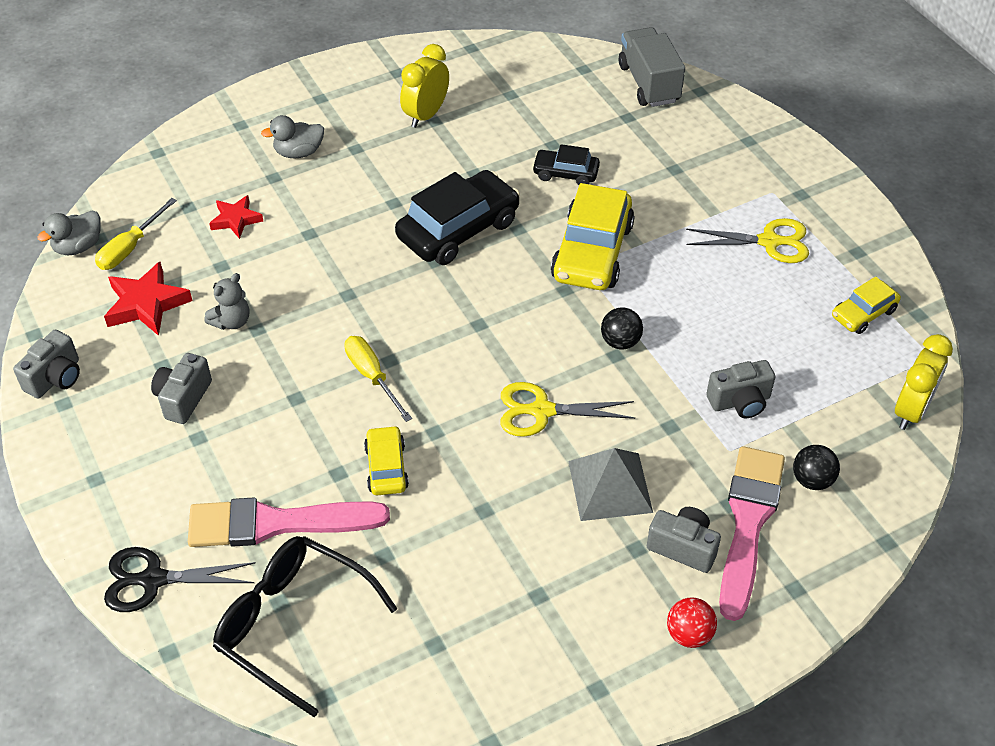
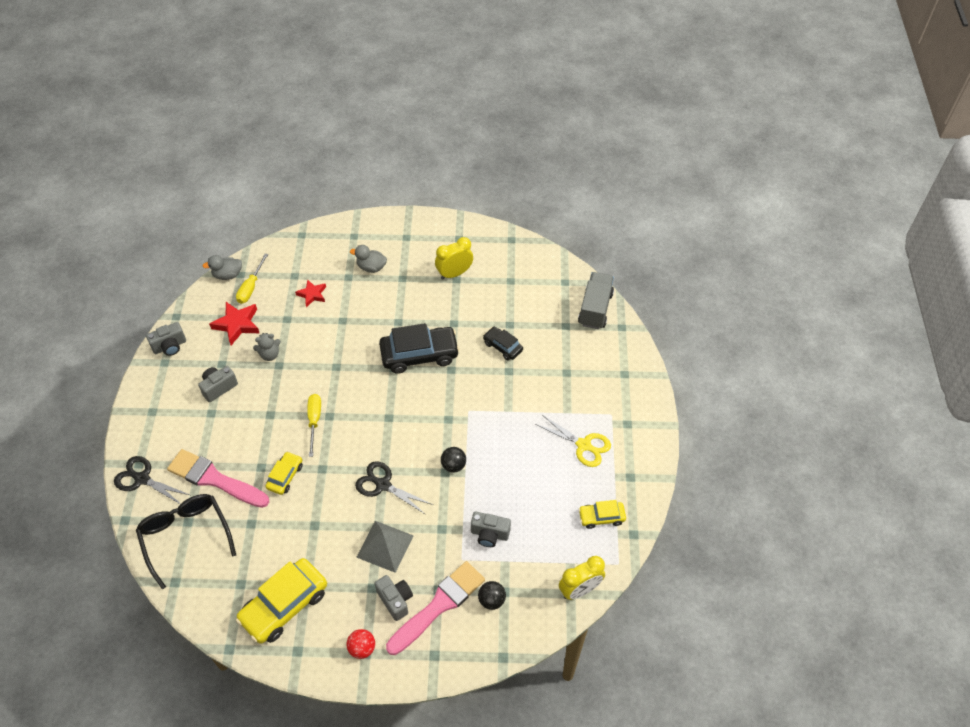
camera: 30 degrees right, 5 degrees up
(130, 248) = (251, 287): yellow screwdriver -> yellow screwdriver turned 45 degrees counterclockwise
(541, 411) = (383, 485): yellow scissors -> black scissors
(592, 252) = (480, 403): yellow car -> yellow car (284, 605)

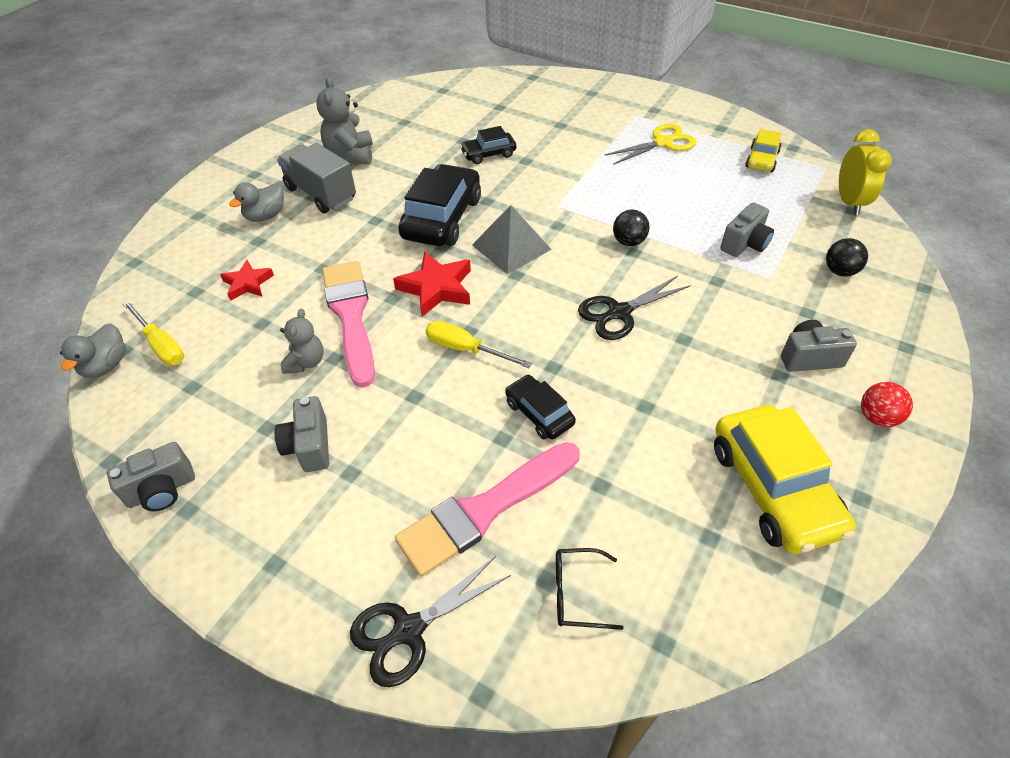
camera: 60 degrees left, 5 degrees down
(170, 346) = (162, 490): grey camera -> grey camera turned 60 degrees clockwise
(186, 537) = (578, 593): black glasses -> black glasses, size x0.49
(237, 324) = (212, 383): red star -> red star (437, 288)
(285, 476) = (539, 413): yellow car -> black car
(385, 546) = (718, 341): grey pyramid -> grey pyramid (511, 247)
(439, 605) = (832, 319): pink brush -> pink brush (351, 316)
(454, 273) = (350, 155): yellow clock -> grey teddy bear
(595, 309) = (495, 84): grey truck -> grey truck (321, 194)

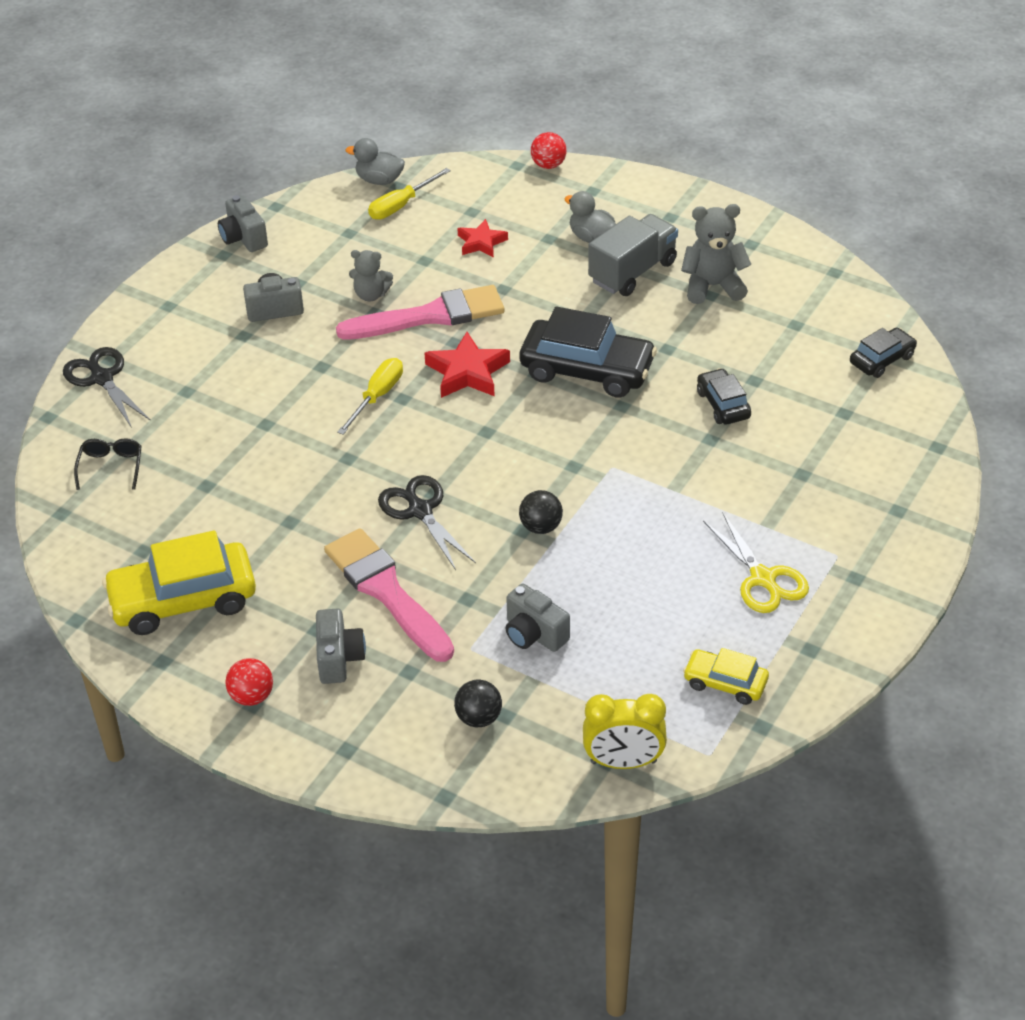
camera: 90 degrees right, 5 degrees down
(145, 242) = (548, 165): none -> red ball
(485, 510) = (194, 414): pink brush -> pink brush (386, 592)
(511, 247) = (534, 427): grey pyramid -> none
(539, 413) = (291, 447): black car -> black car (882, 359)

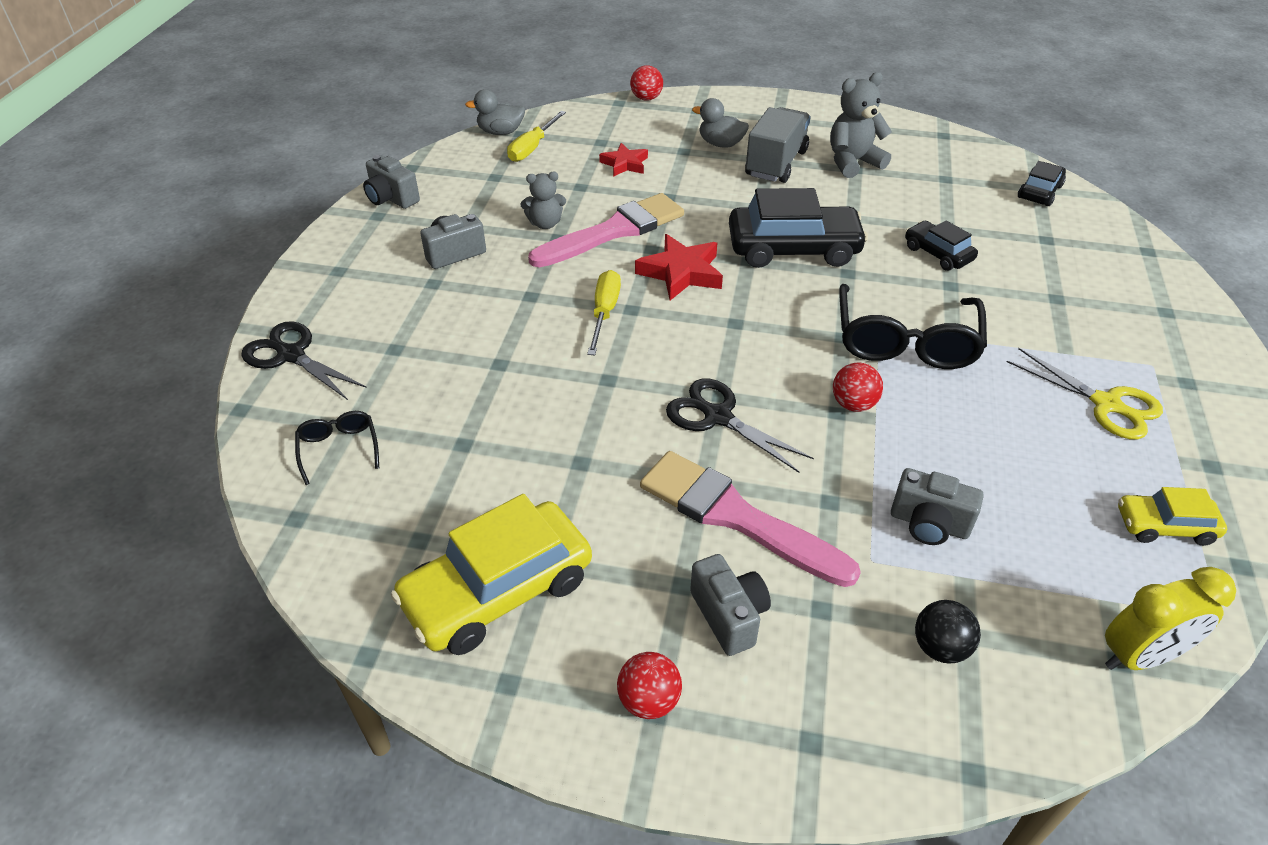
camera: 20 degrees left, 0 degrees up
(541, 527) = (853, 404): black ball -> red ball
(627, 482) = (905, 341): none -> black glasses

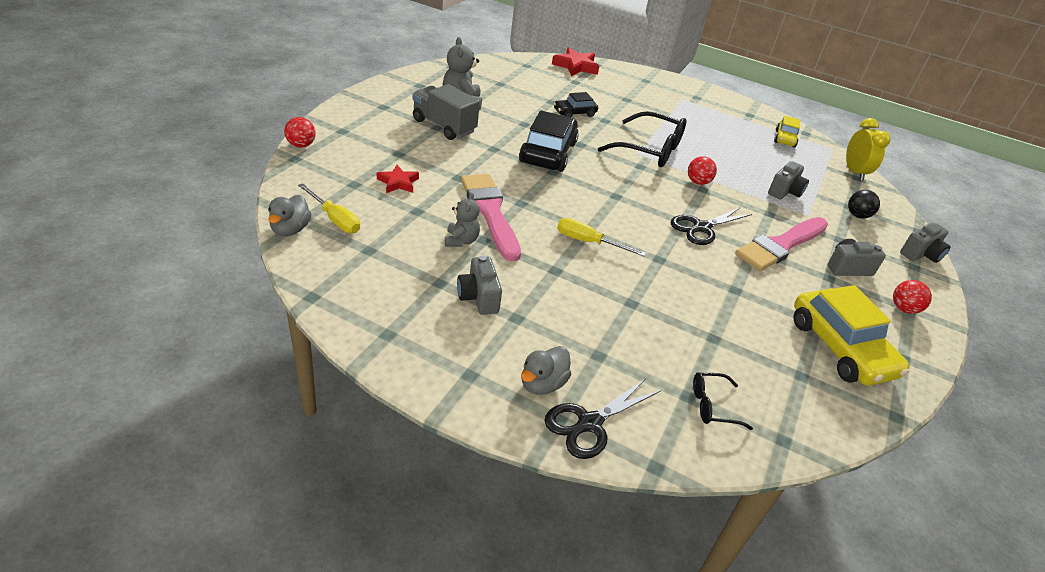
camera: 80 degrees left, 5 degrees down
(391, 198) = (362, 319): grey camera -> grey camera (921, 254)
(681, 273) = (555, 199): red star -> red star (576, 66)
(720, 144) = (401, 137): grey duck -> grey duck (542, 384)
(1039, 192) = (530, 66): black car -> none
(1106, 404) = (708, 120): yellow scissors -> none

